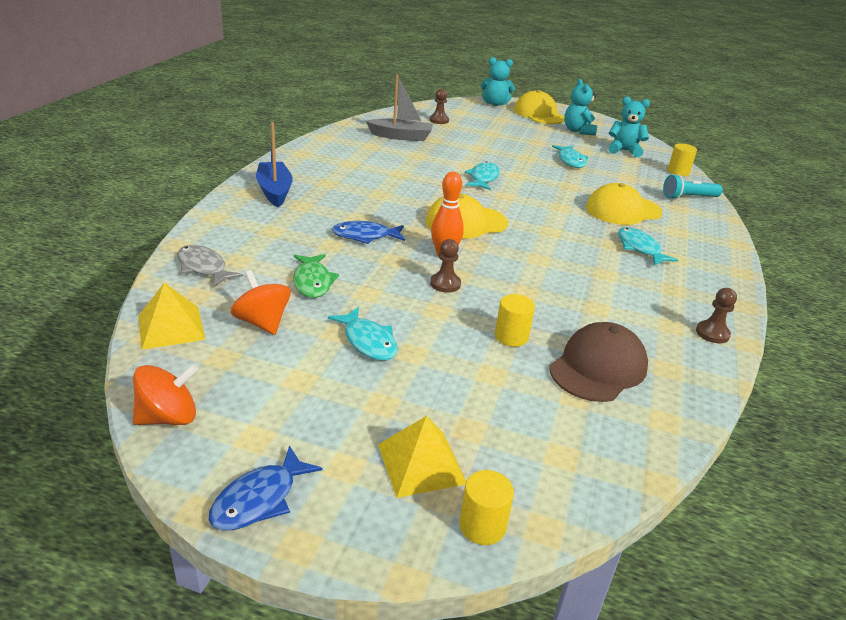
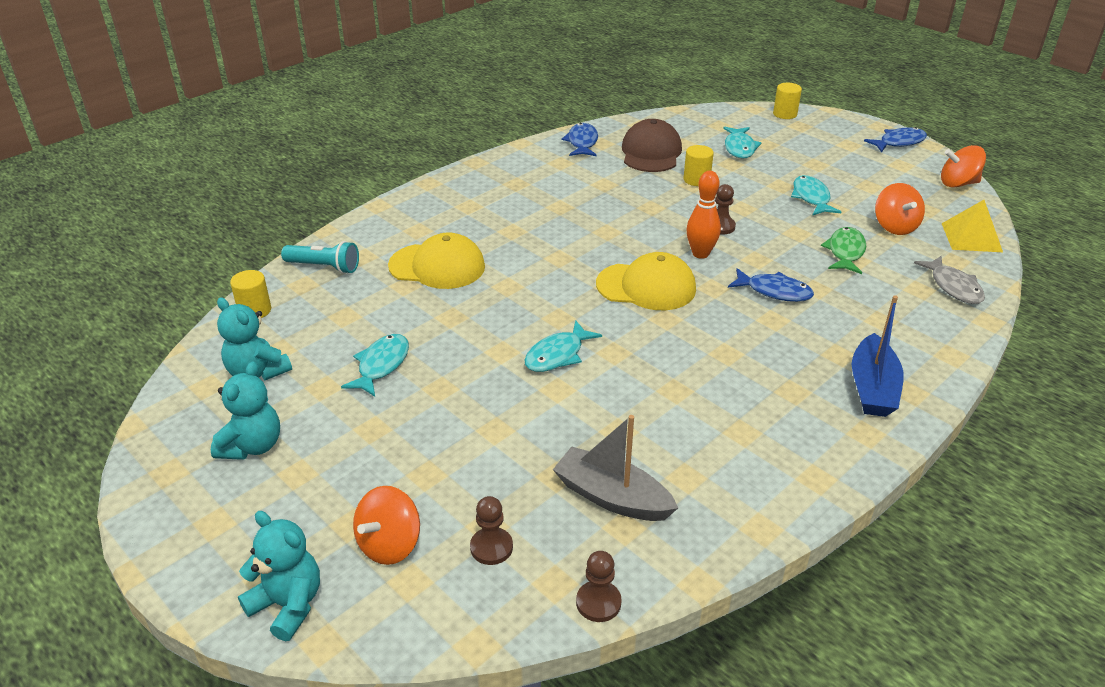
camera: 150 degrees left, 5 degrees up
(421, 463) = (804, 137): yellow pyramid -> none
(479, 117) = (390, 544): none -> orange spinning top
(539, 114) = (245, 529): yellow cap -> none
(598, 367) = (651, 152): brown cap -> brown cap turned 120 degrees clockwise
(639, 248) = (489, 221): turquoise fish -> turquoise fish (739, 148)
(689, 363) = (582, 142): none -> blue fish
(712, 333) = (536, 152): brown pawn -> brown pawn (598, 602)

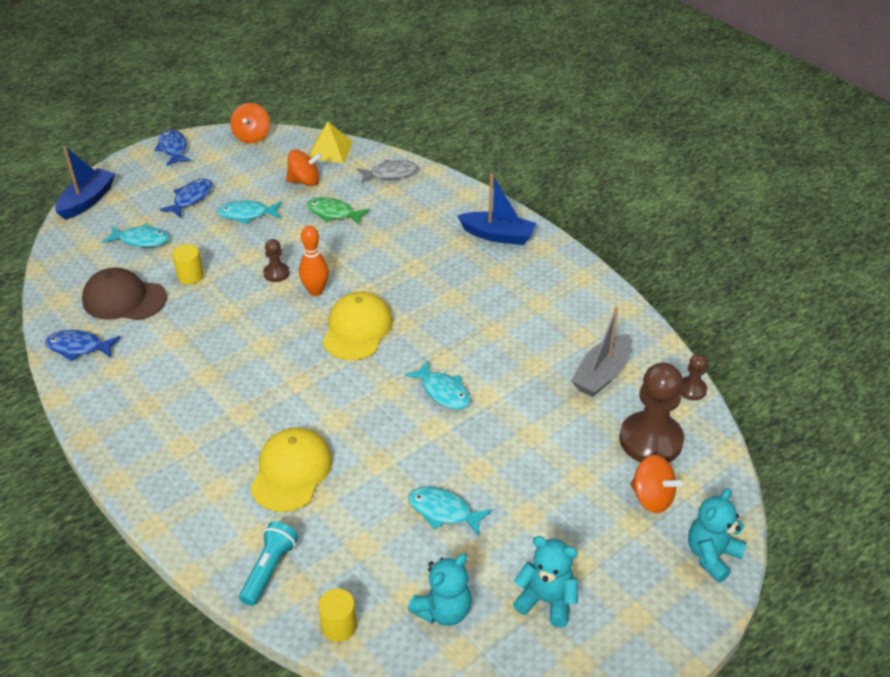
camera: 85 degrees left, 5 degrees up
(491, 547) = (650, 440): brown pawn -> brown pawn, size x2.08
(774, 291) = (379, 259): blue fish -> blue fish (191, 198)
(785, 114) = (87, 201): yellow cylinder -> blue boat

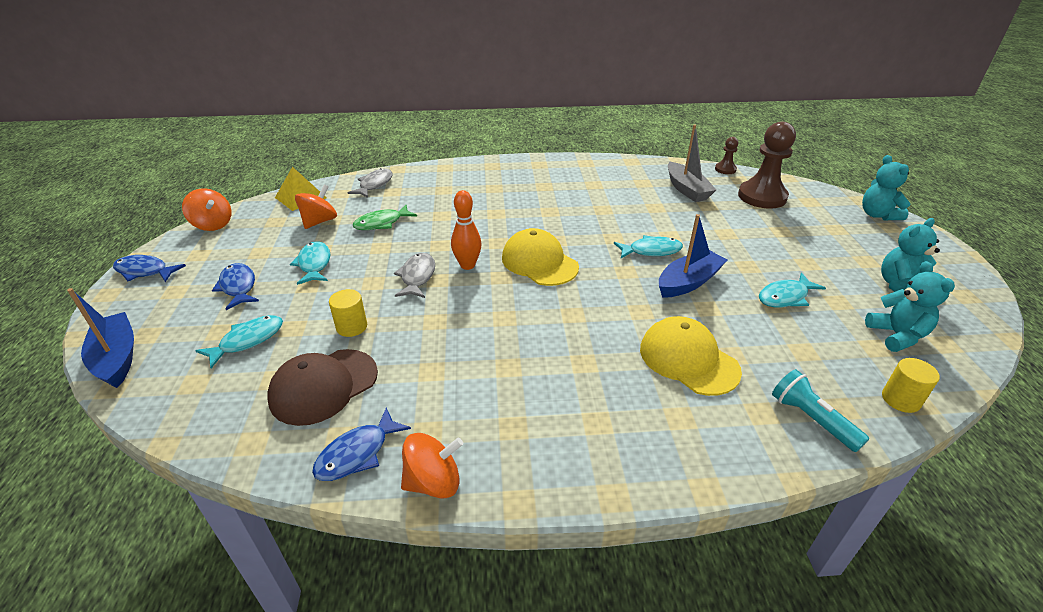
camera: 55 degrees left, 5 degrees down
(247, 214) = (314, 264): turquoise fish -> turquoise fish turned 135 degrees clockwise
(276, 273) = (417, 276): brown pawn -> grey fish
(498, 235) = (505, 173): blue boat -> blue boat (688, 282)
(652, 498) = (816, 215): orange spinning top -> orange spinning top (433, 482)

